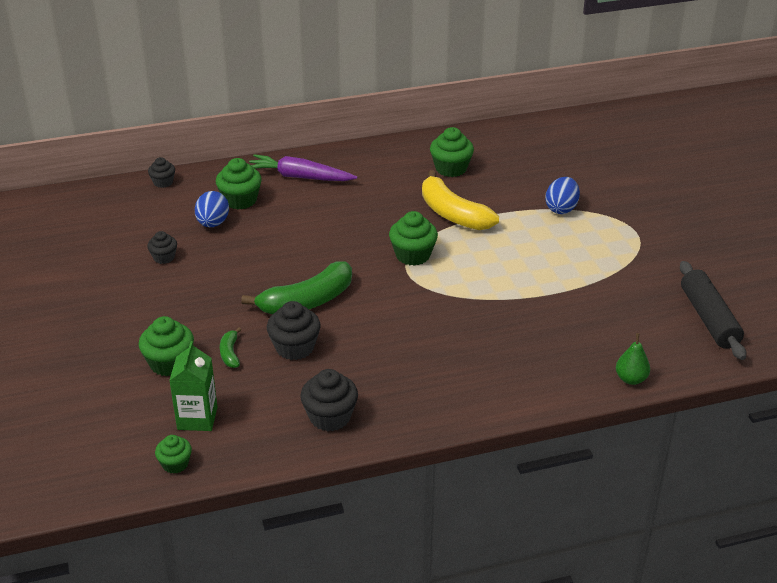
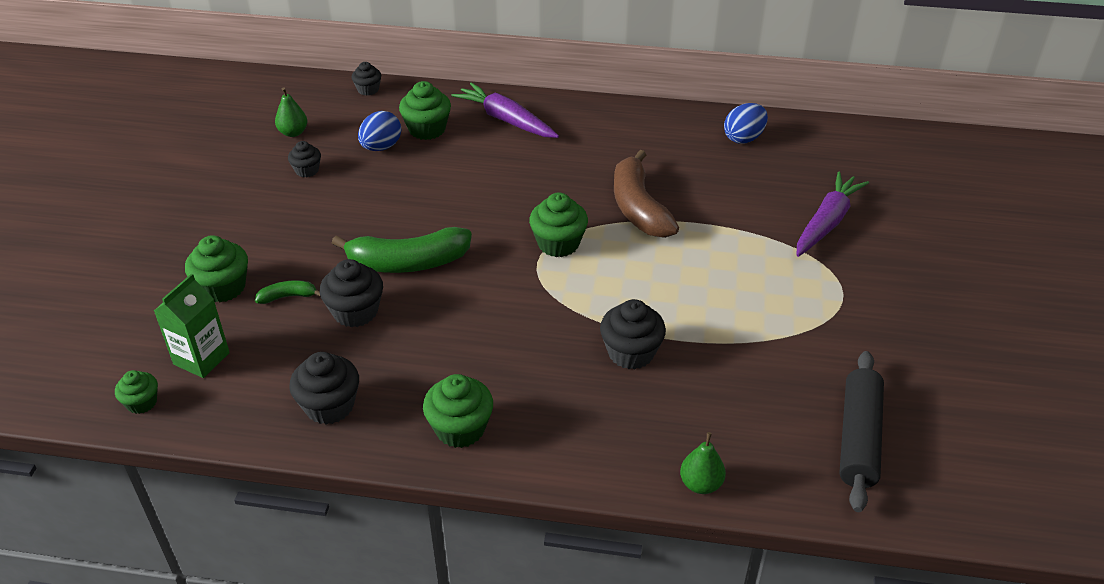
camera: 25 degrees right, 5 degrees up
(126, 232) = (293, 132): none -> green pear
(230, 353) = (288, 297): green banana -> green banana turned 60 degrees clockwise
(451, 168) = (675, 154): green cupcake -> green cupcake (460, 428)
(453, 214) = (638, 208): yellow banana -> brown banana
(522, 312) = (631, 352): none -> black cupcake
(561, 208) = (770, 237): blue egg -> blue egg (743, 138)
(592, 188) = (827, 222): none -> purple carrot

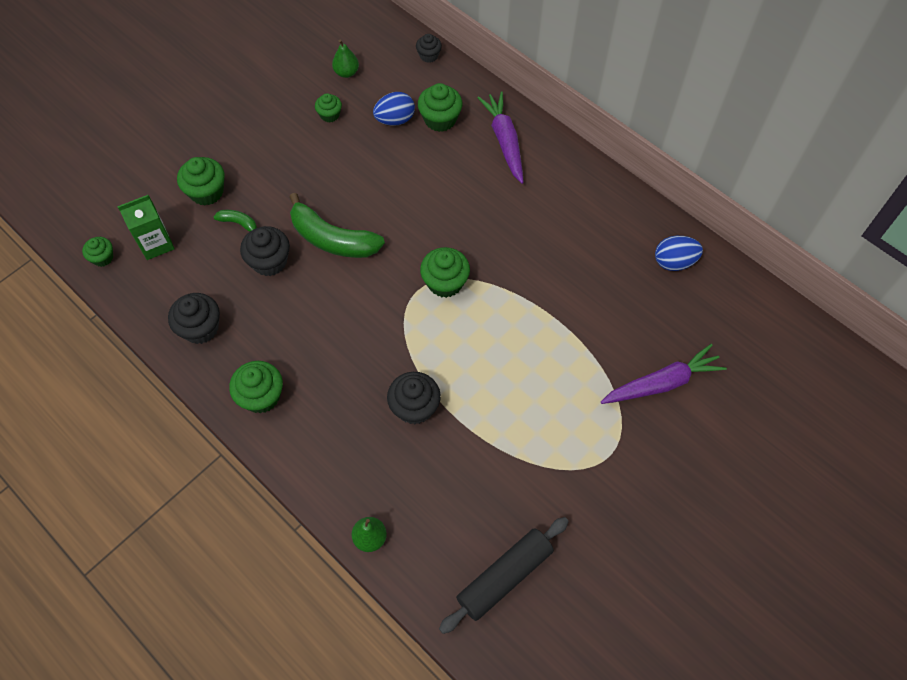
camera: 35 degrees right, 20 degrees up
(307, 170) = (330, 115): black cupcake -> green cupcake
(638, 208) = (530, 284): brown banana -> none

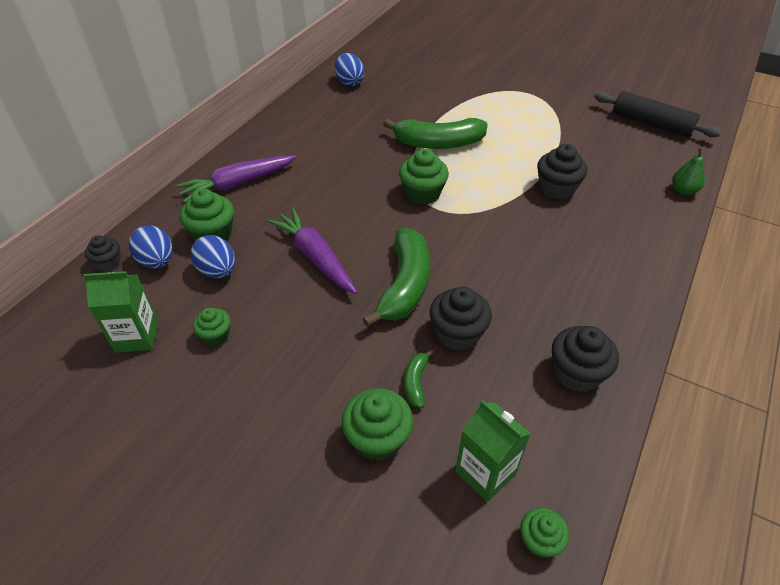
camera: 105 degrees left, 15 degrees down
(261, 396) = (617, 293): green cupcake -> none
(346, 72) = (137, 336): green pear -> green carton
(420, 84) = (157, 261): none -> blue egg
(525, 320) = (438, 143): none -> green banana
(662, 383) = (458, 78): purple carrot -> purple carrot (315, 257)

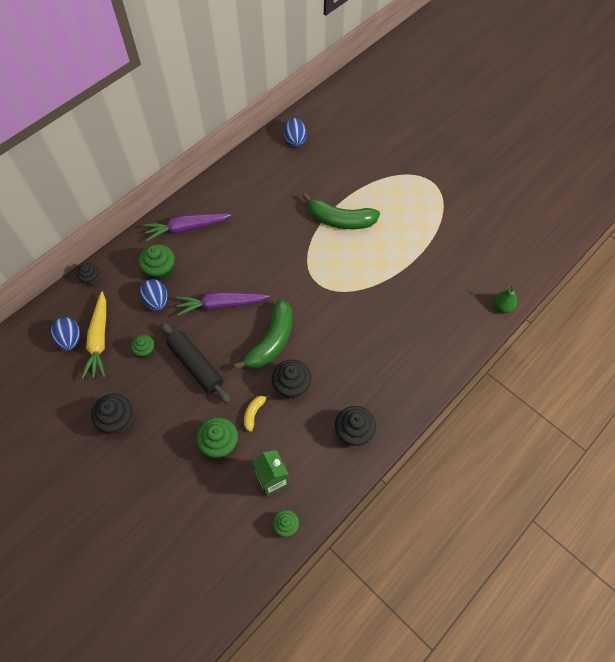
camera: 15 degrees right, 15 degrees up
(137, 336) = (99, 339): green carton -> yellow carrot
(157, 261) = (121, 284): blue egg -> blue egg (70, 339)
(315, 257) = (221, 305): purple carrot -> purple carrot turned 75 degrees counterclockwise
(416, 382) = (254, 413): green banana -> yellow banana
(422, 193) = (311, 266): green cupcake -> none
(556, 188) = (409, 283): black cupcake -> black cupcake (118, 420)
(651, 123) = (514, 235): black rolling pin -> black rolling pin (196, 365)

